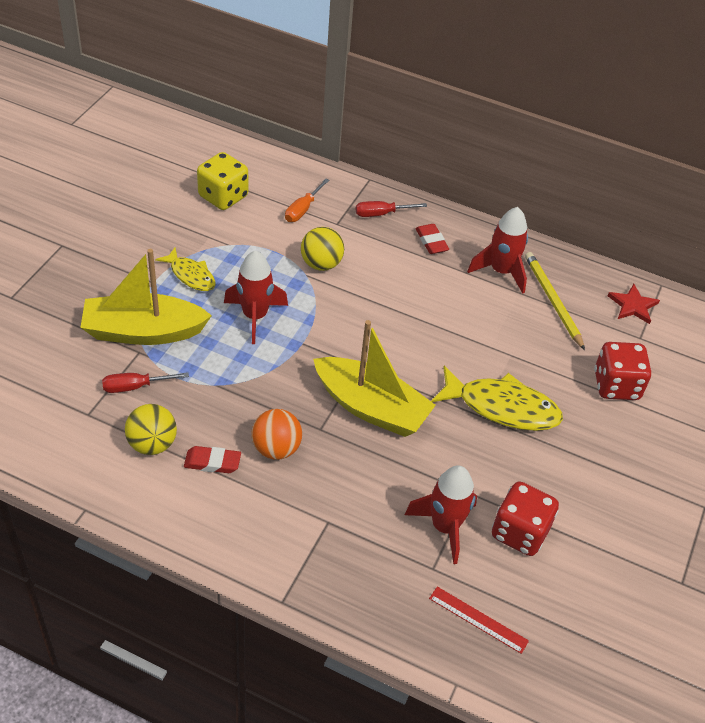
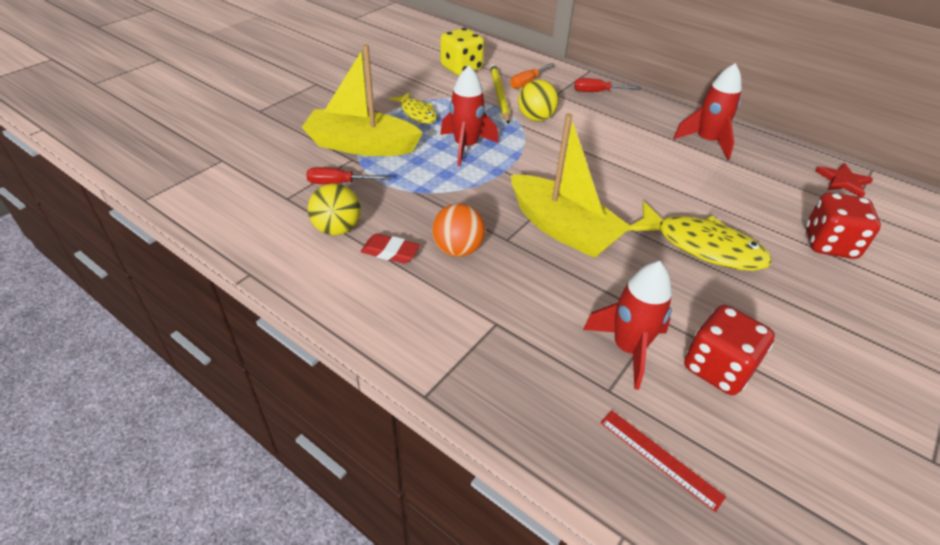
camera: 15 degrees right, 5 degrees down
(431, 242) = (640, 114): red eraser -> none
(553, 301) = (758, 169): yellow pencil -> yellow pencil (499, 95)

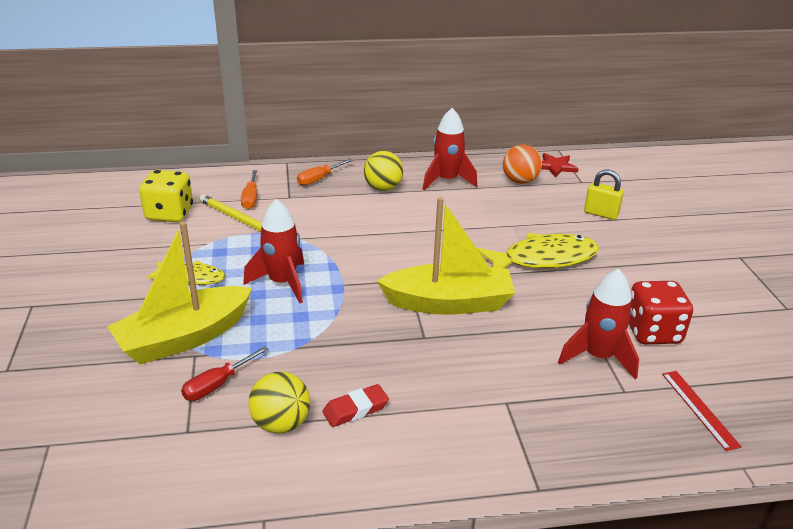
camera: 45 degrees left, 10 degrees down
(458, 249) = (402, 369): orange ball -> orange ball (520, 181)
(536, 118) = (303, 226): yellow ball -> yellow ball (383, 188)
(597, 92) = (319, 179): red screwdriver -> orange screwdriver
(660, 458) = (699, 409): red ruler -> red ruler turned 75 degrees clockwise
(829, 244) = (601, 214): red dice -> yellow padlock

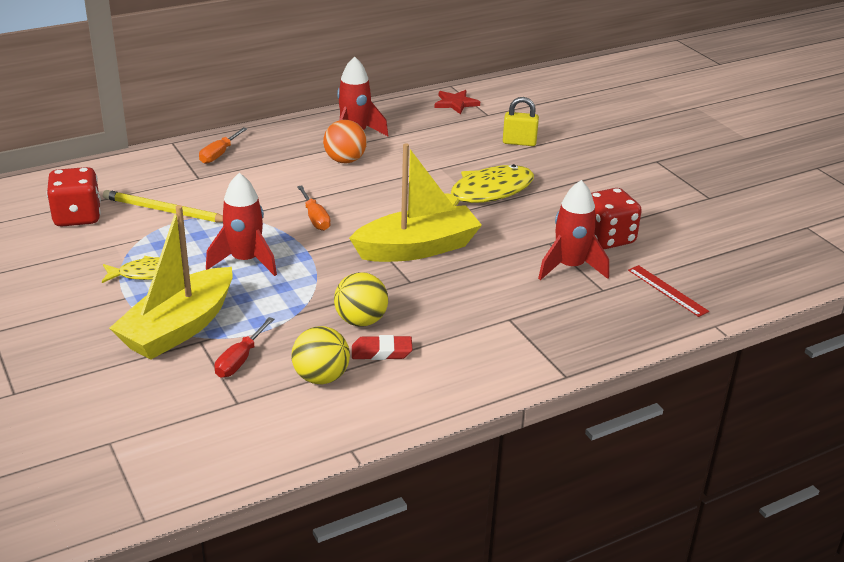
camera: 20 degrees left, 0 degrees up
(169, 214) = (77, 217): yellow dice -> red dice
(250, 198) = (157, 186): orange screwdriver -> orange screwdriver (315, 218)
(355, 409) = (381, 352): red eraser -> red eraser turned 45 degrees clockwise
(383, 188) = (293, 152): yellow ball -> yellow ball (361, 321)
(520, 181) = (428, 123): orange ball -> orange ball (345, 160)

